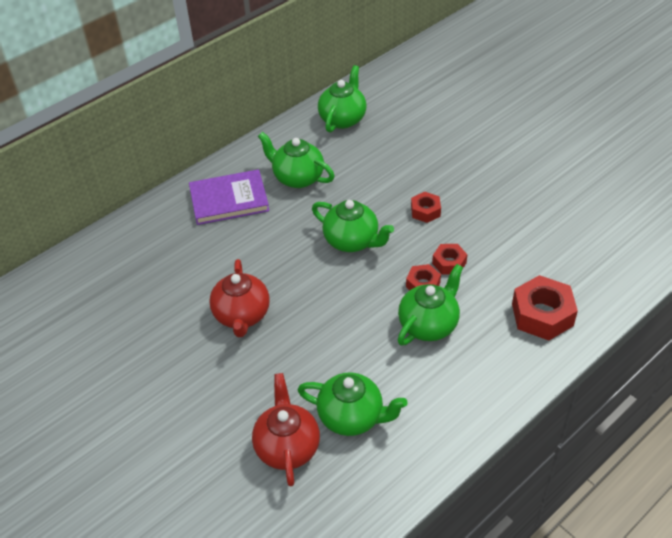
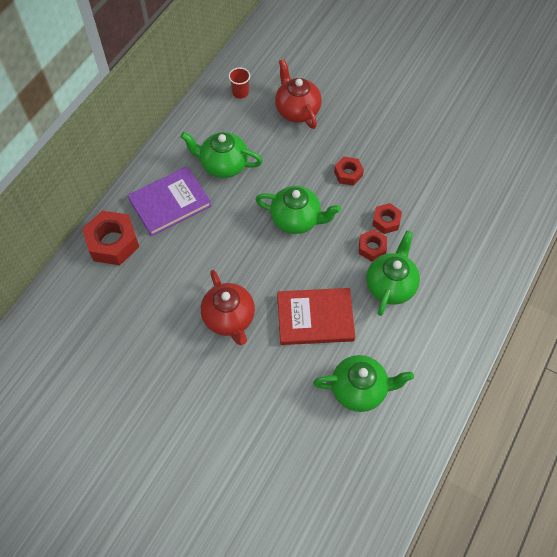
camera: 20 degrees left, 15 degrees up
(287, 447) = (317, 432): red teapot -> red teapot (297, 110)
(332, 336) = (315, 318): none -> red book
(343, 119) = (240, 93): green teapot -> red cup
(542, 315) = (477, 252): red nut -> red nut (113, 242)

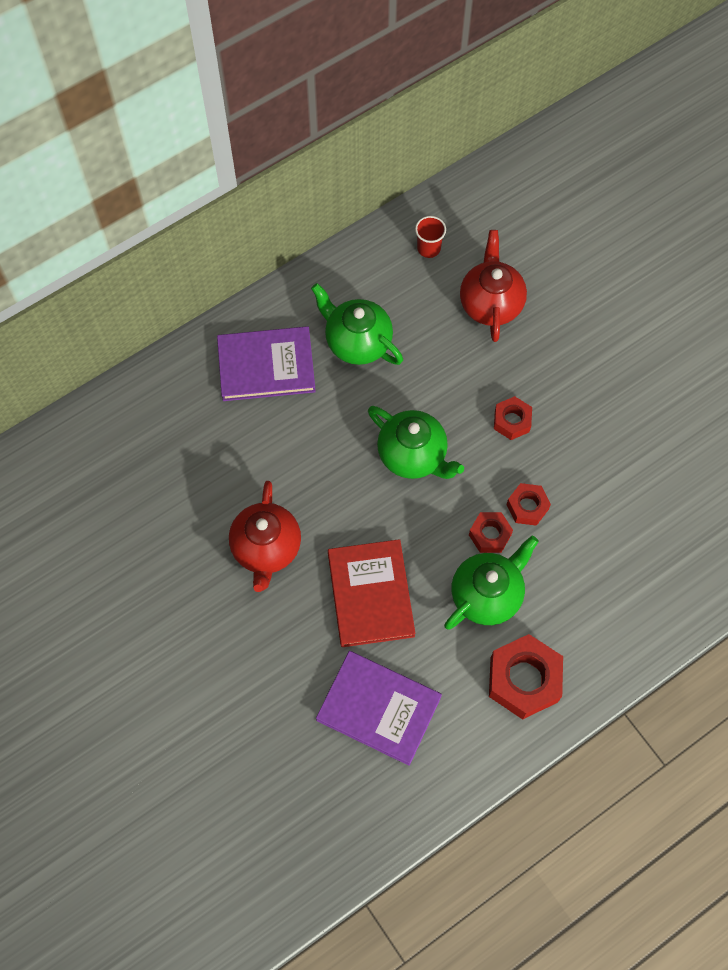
camera: 25 degrees right, 5 degrees up
(113, 242) = (173, 390): red nut -> red nut (523, 680)
(315, 318) = (370, 594): red book -> red book turned 60 degrees clockwise
(359, 389) = (378, 708): green teapot -> purple book

